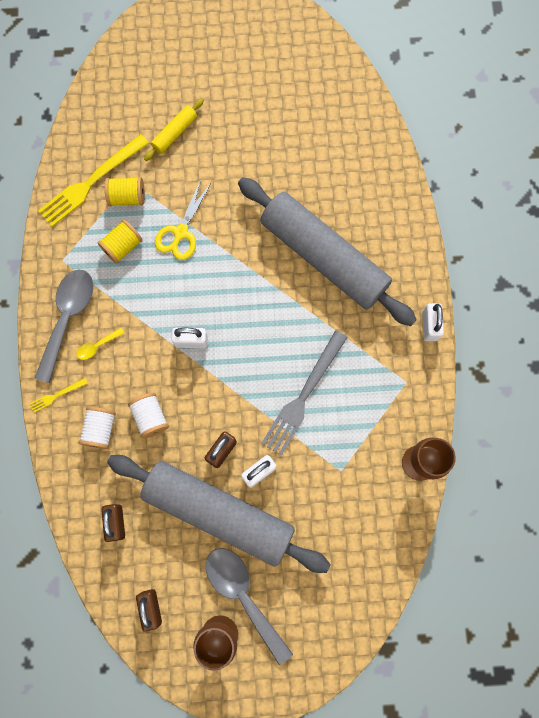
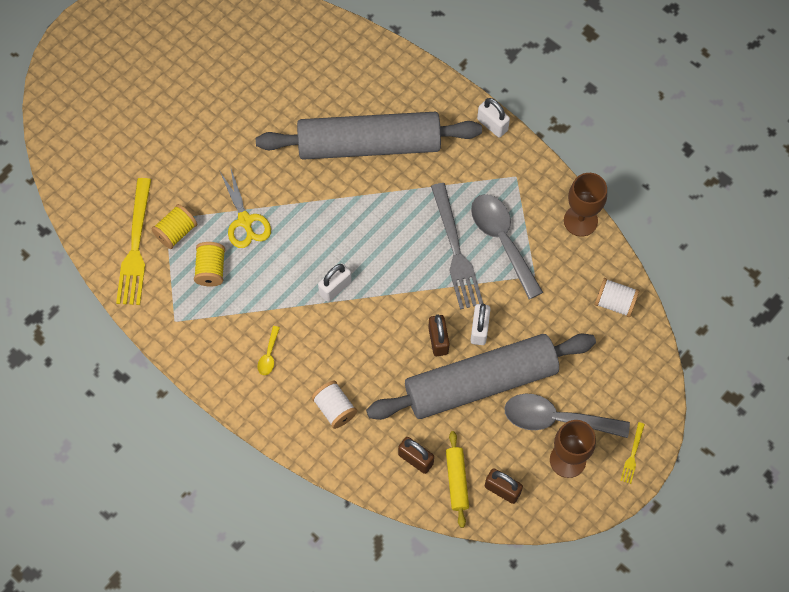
camera: 45 degrees left, 10 degrees down
(56, 395) = (276, 417): yellow fork -> yellow fork (632, 455)
(68, 318) = (224, 357): grey spoon -> grey spoon (502, 240)
(150, 417) = (362, 366): white spool -> white spool (614, 302)
(175, 133) = (163, 155): yellow rolling pin -> yellow rolling pin (457, 481)

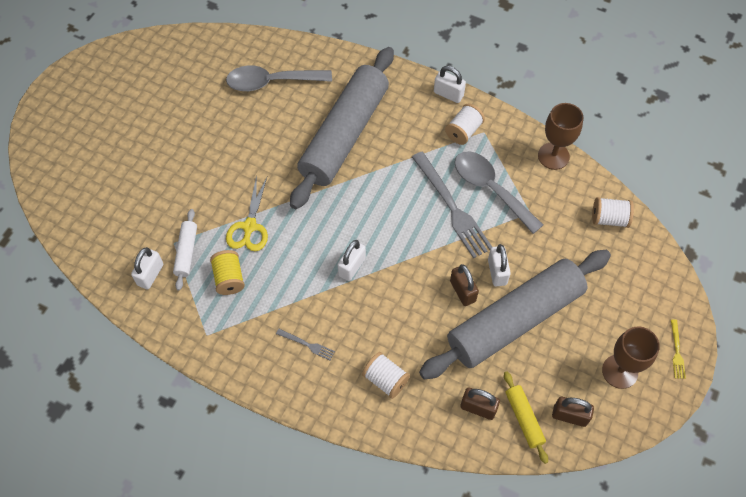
camera: 15 degrees left, 5 degrees down
(135, 247) = (150, 275): yellow fork -> white padlock
(176, 232) = (186, 252): yellow spool -> white rolling pin
(245, 221) = (249, 227): yellow scissors -> yellow scissors turned 45 degrees clockwise
(269, 355) = (307, 345): yellow spoon -> grey fork
(369, 145) = (344, 135): grey rolling pin -> grey rolling pin turned 45 degrees counterclockwise
(495, 170) = (463, 131): none -> white spool
(556, 419) = (595, 336): grey spoon -> grey spoon (271, 82)

